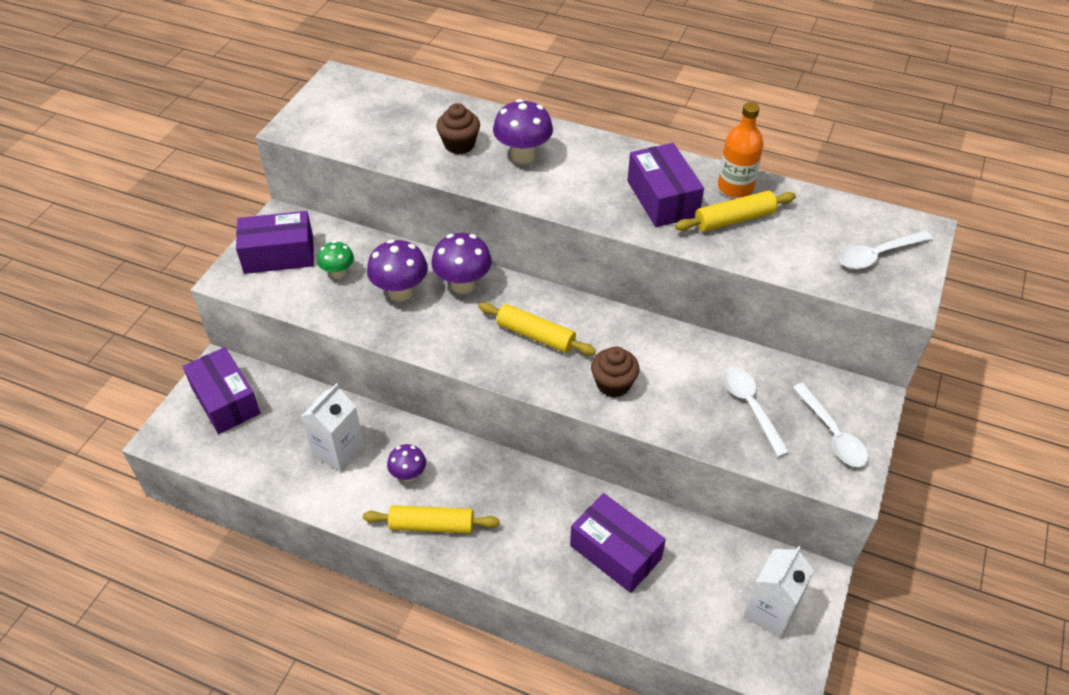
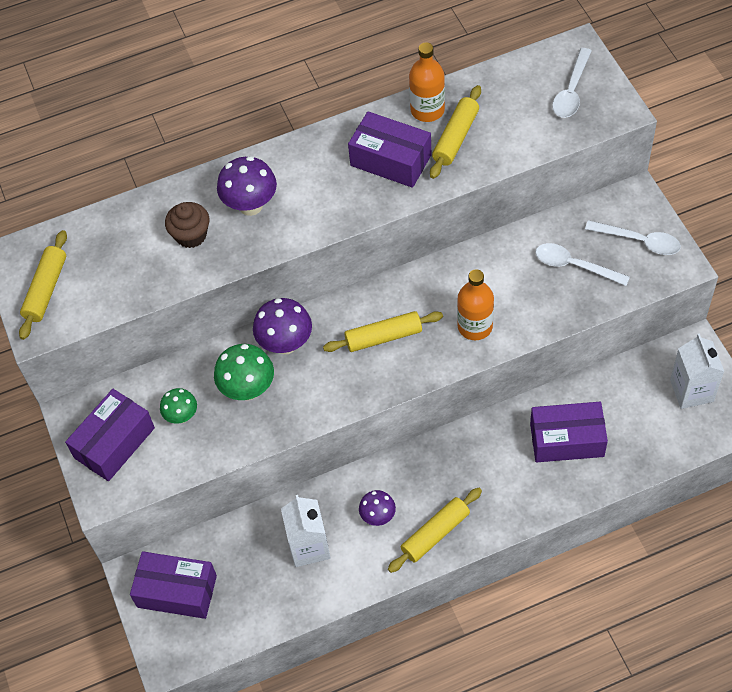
camera: 40 degrees left, 10 degrees up
(330, 110) = (46, 290): none -> yellow rolling pin
(400, 292) = (248, 389): purple mushroom -> green mushroom
(613, 384) = (475, 326): brown cupcake -> orange bottle

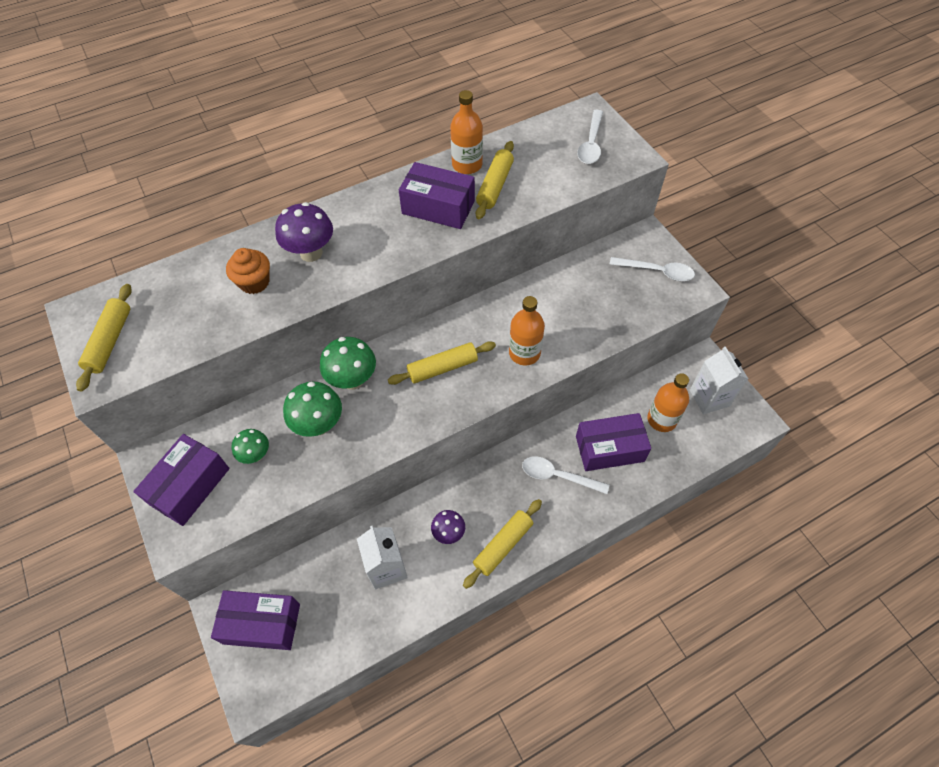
camera: 10 degrees left, 0 degrees up
(191, 235) = (254, 282): brown cupcake -> orange cupcake
(285, 344) = (352, 380): purple mushroom -> green mushroom
(574, 265) = (604, 295): white spoon -> white spoon (557, 476)
(632, 411) = (661, 419): none -> orange bottle

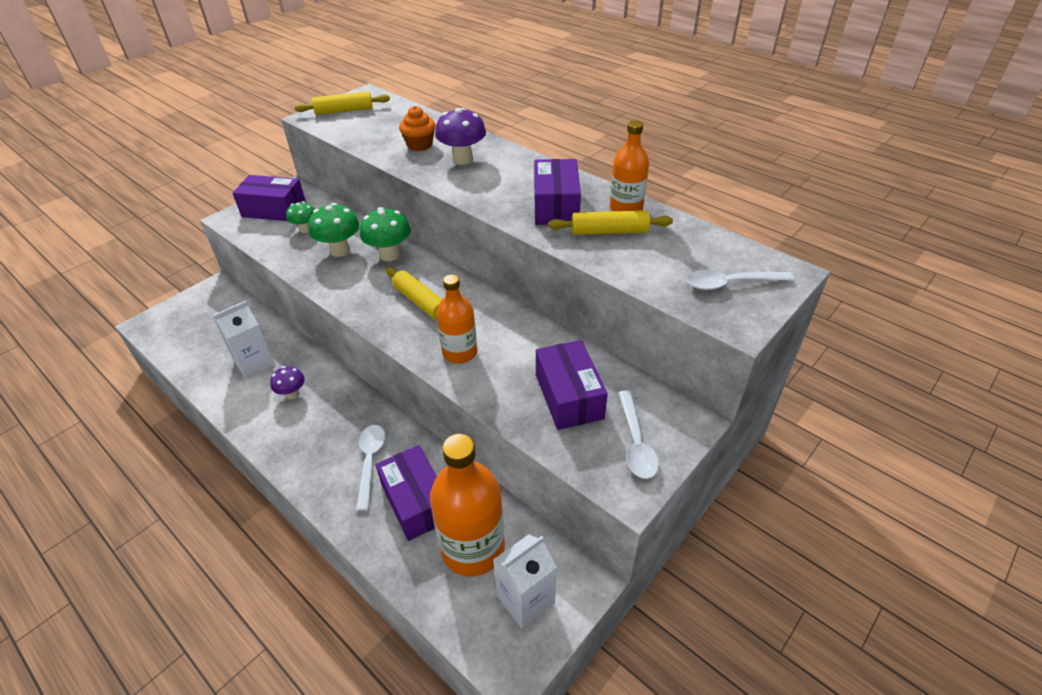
camera: 70 degrees right, 15 degrees down
(262, 624) = (203, 310): purple box -> purple box (569, 396)
(503, 545) = (284, 437): yellow rolling pin -> none
(661, 419) = (473, 548): orange bottle -> orange bottle, size x1.64

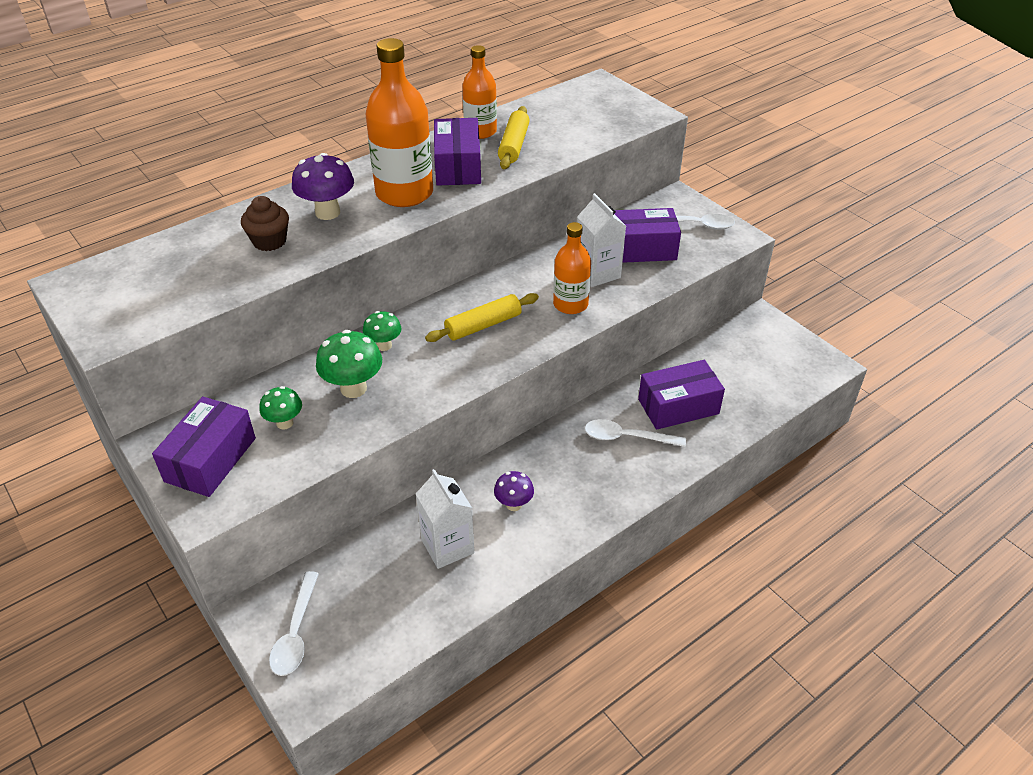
camera: 80 degrees left, 0 degrees up
(344, 111) = (113, 304): yellow rolling pin -> none
(390, 255) = (384, 345): green mushroom -> green mushroom, size x0.62
(419, 145) = (269, 241): orange cupcake -> brown cupcake
(473, 548) = (728, 374): orange bottle -> orange bottle (404, 193)
(525, 599) = (775, 350): white carton -> white carton (597, 273)
(556, 206) = (458, 166): purple box -> purple box turned 75 degrees clockwise
(730, 283) = (605, 107): white spoon -> white spoon (295, 633)

